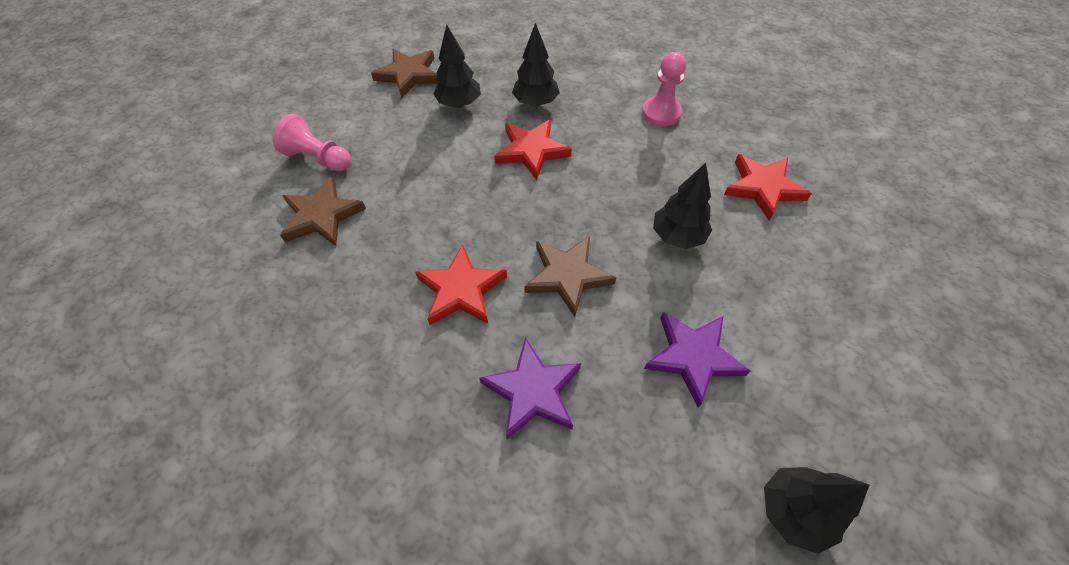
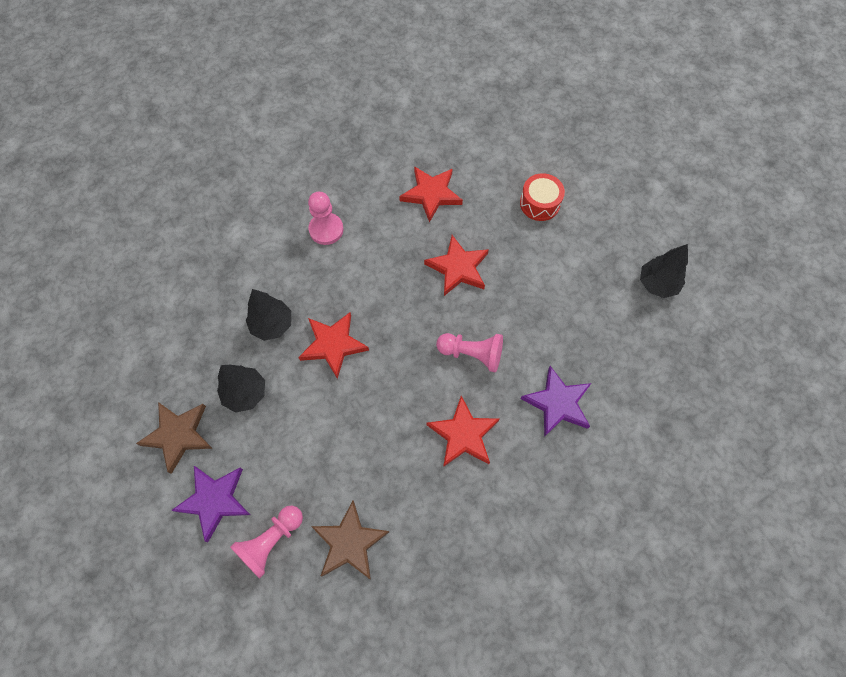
camera: 75 degrees left, 10 degrees up
(567, 276) = (472, 354): brown star -> pink pawn
(677, 236) = (458, 268): black tree -> red star
(693, 357) = (555, 296): purple star -> purple star (214, 500)
(829, 307) = (540, 203): none -> red drum

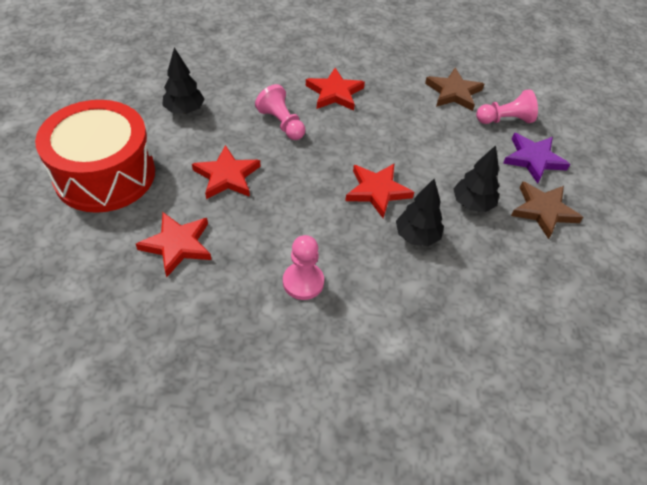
camera: 145 degrees left, 15 degrees down
(540, 203) = (105, 175): red drum -> red drum, size x2.22
(557, 403) = (259, 71): purple star -> none
(657, 284) = (110, 79): black tree -> black tree (184, 110)

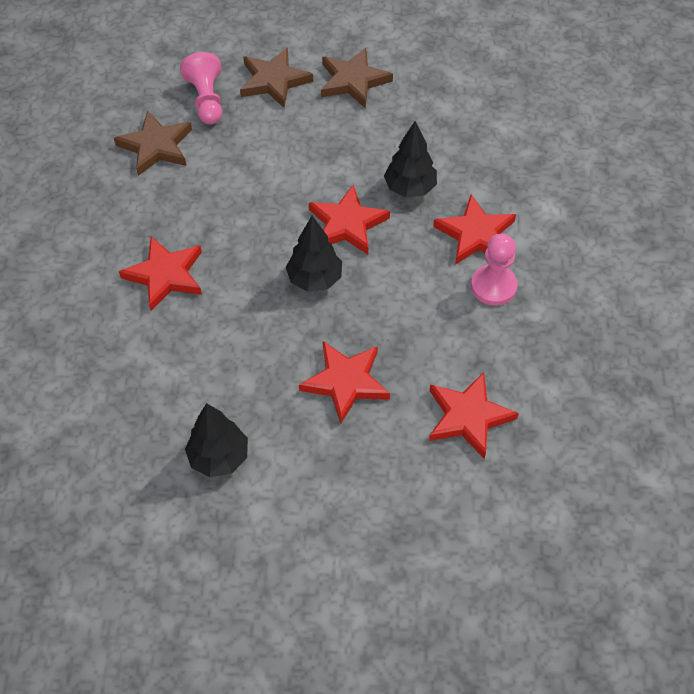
camera: 90 degrees left, 5 degrees up
(105, 175) = (365, 531): red drum -> none
(281, 123) = (236, 332): pink pawn -> none
(362, 277) = (476, 234): none -> red star
(472, 204) = (353, 139): black tree -> black tree (314, 279)
(533, 159) = (274, 81): purple star -> brown star

